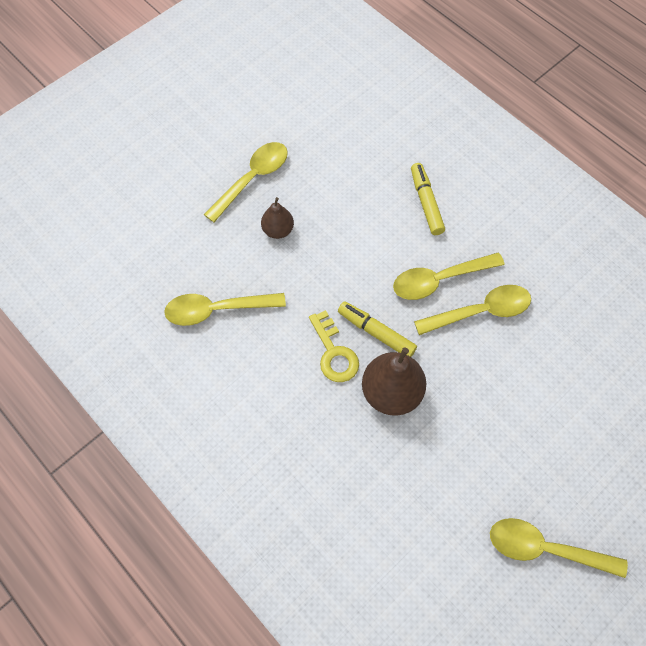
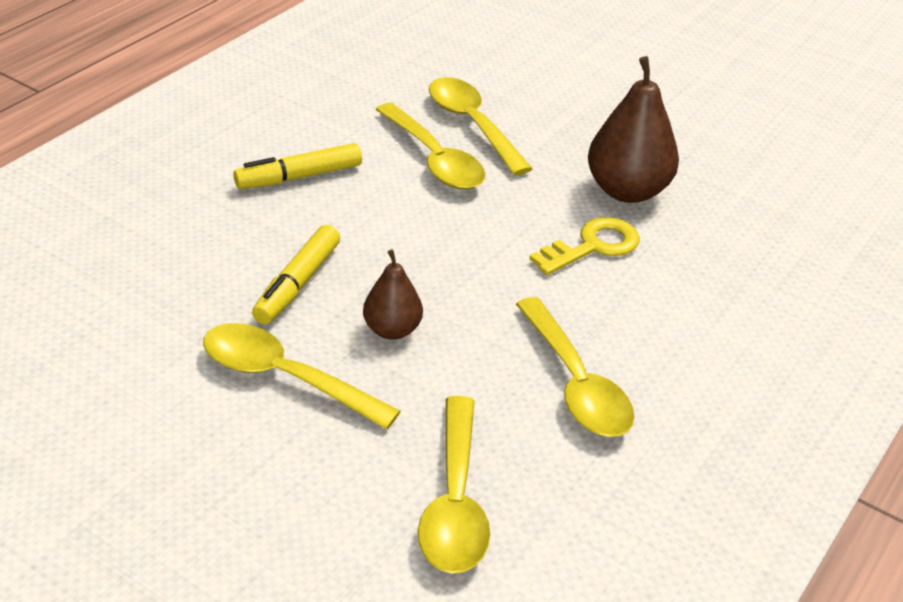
camera: 105 degrees left, 25 degrees down
(376, 332) = (542, 210): yellow marker -> yellow marker (297, 284)
(545, 549) = (751, 78): yellow spoon -> yellow spoon (455, 501)

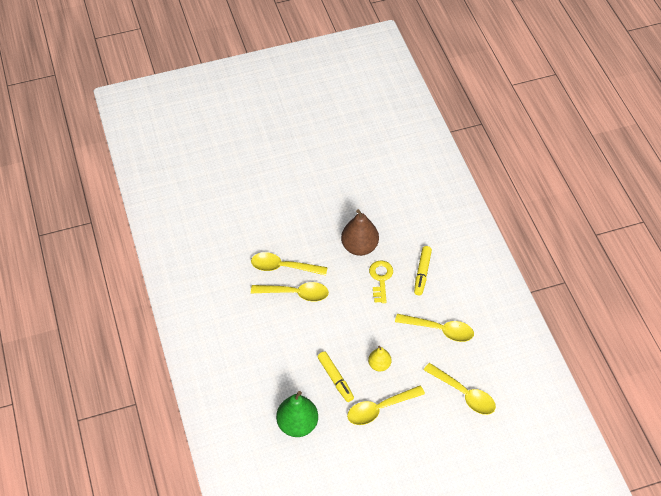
camera: 50 degrees left, 15 degrees up
(144, 278) = (297, 424): none -> green pear
(299, 177) = (273, 343): yellow marker -> yellow marker (422, 273)
(392, 330) = (379, 365): brown pear -> yellow pear

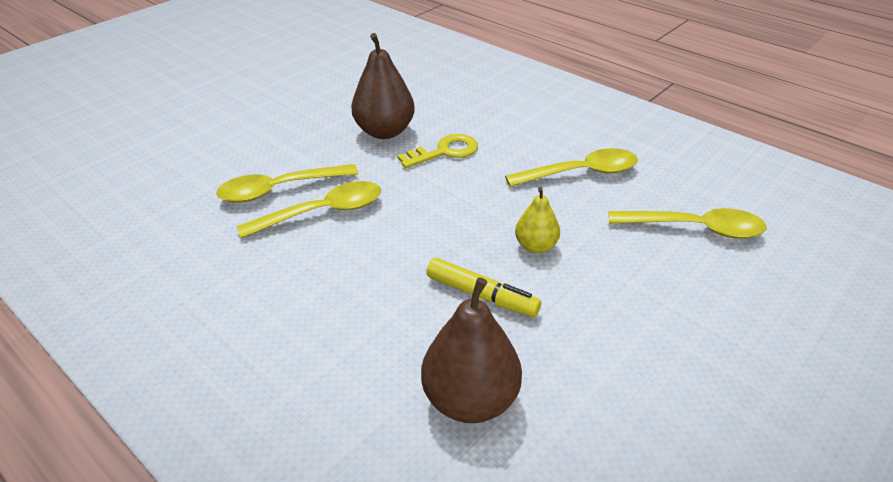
camera: 30 degrees left, 15 degrees down
(297, 424) = (470, 400): green pear -> brown pear
(380, 408) = (595, 304): yellow spoon -> none
(381, 279) = (444, 152): yellow key -> yellow key turned 90 degrees clockwise
(422, 273) = (497, 128): yellow marker -> none

